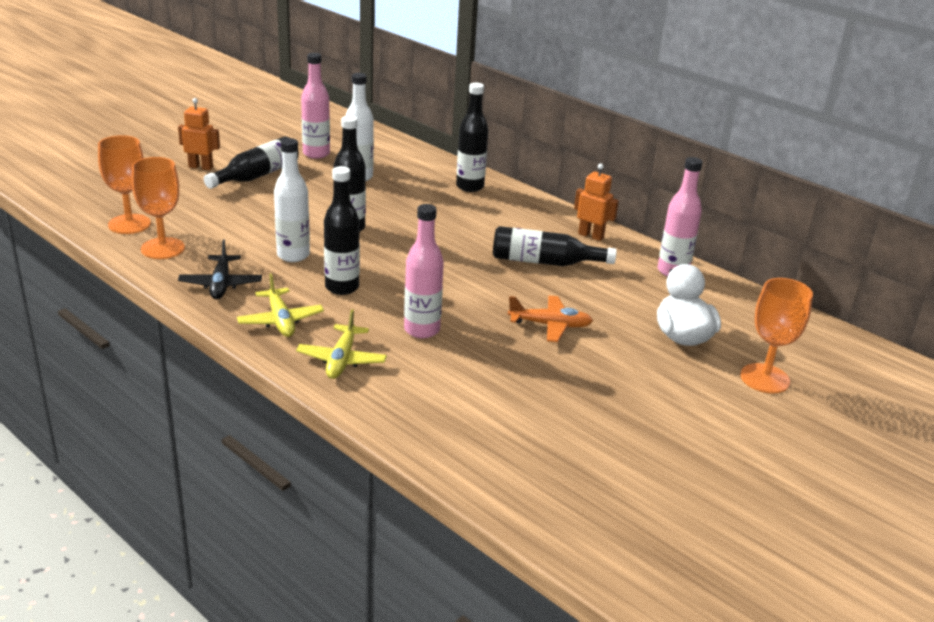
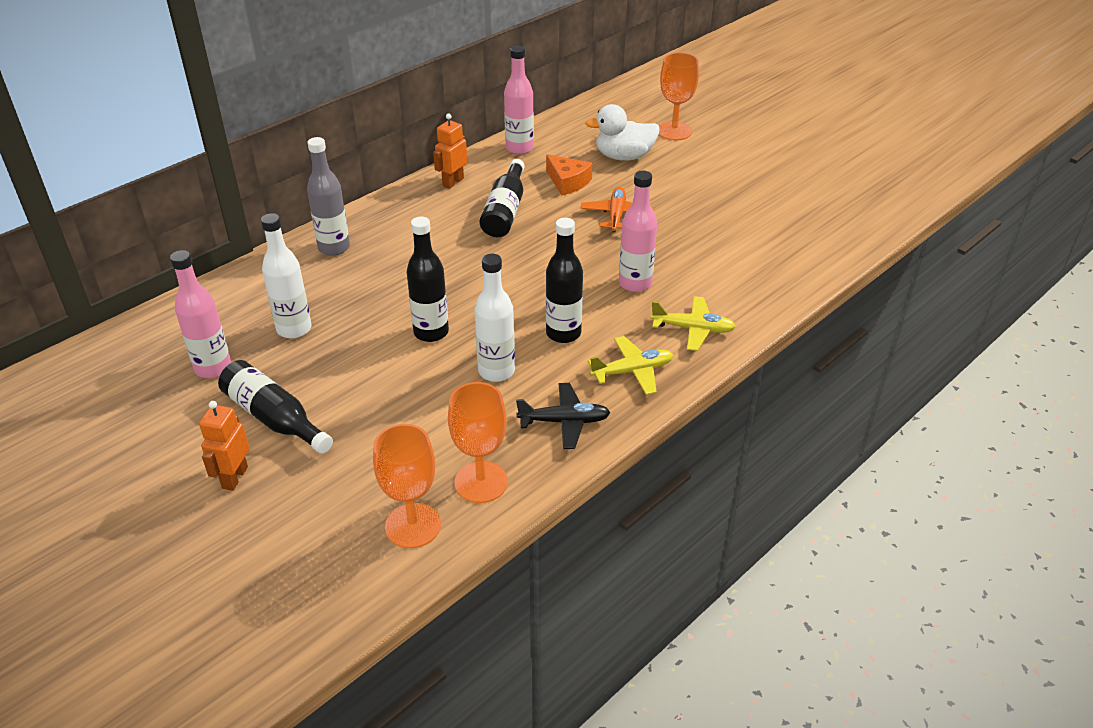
camera: 85 degrees left, 10 degrees up
(470, 187) = (334, 248): black bottle -> grey bottle
(611, 298) = (567, 182): none -> orange cheese

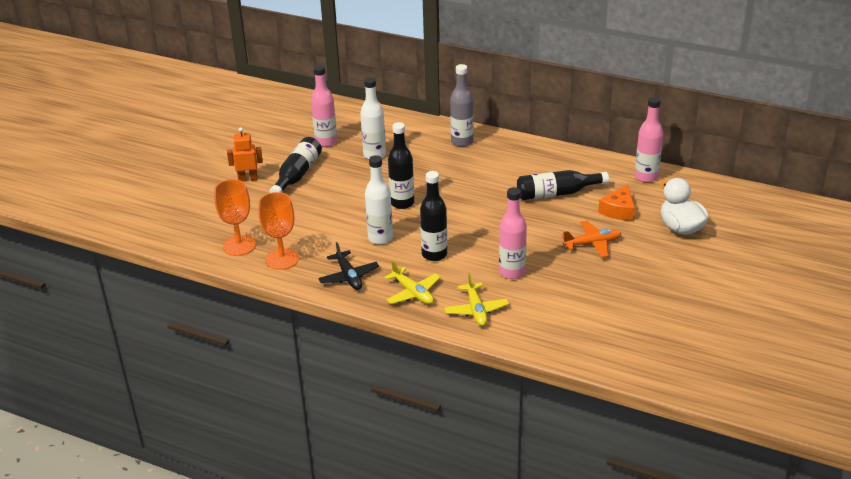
camera: 70 degrees right, 5 degrees down
(453, 182) = (574, 162): orange robot -> none
(674, 131) = (747, 244): orange goblet -> none

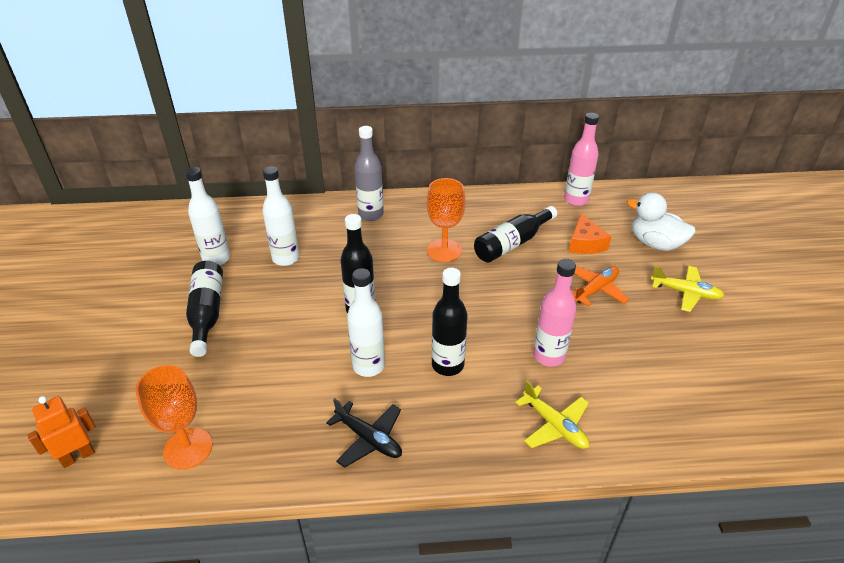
camera: 30 degrees left, 5 degrees up
(248, 179) = (143, 340): orange robot -> orange robot (78, 456)
(282, 259) = (262, 447): orange goblet -> orange goblet (444, 250)
(326, 142) = (216, 259): pink bottle -> white bottle
(413, 293) = (464, 431): yellow plane -> yellow plane (685, 293)

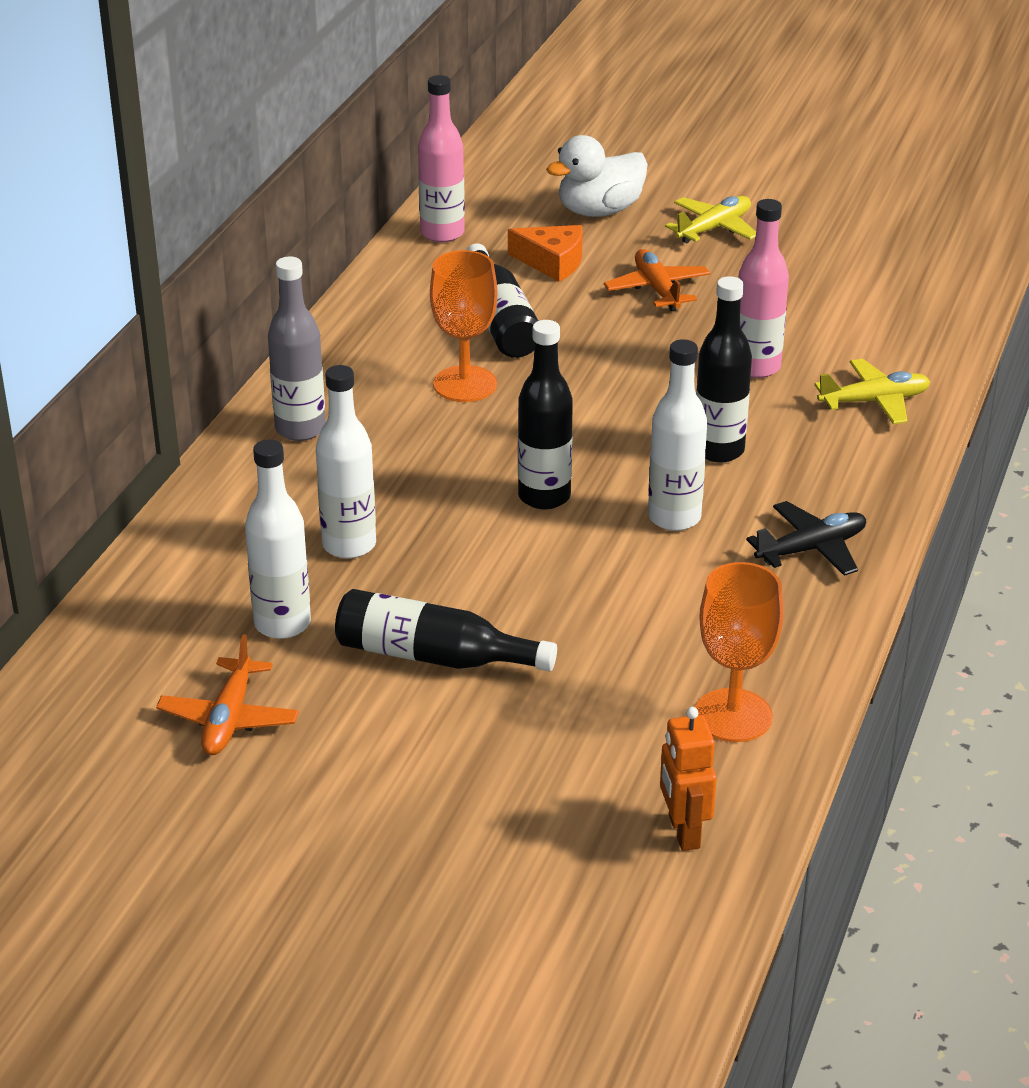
camera: 65 degrees left, 5 degrees down
(142, 267) = (229, 719): none -> orange plane

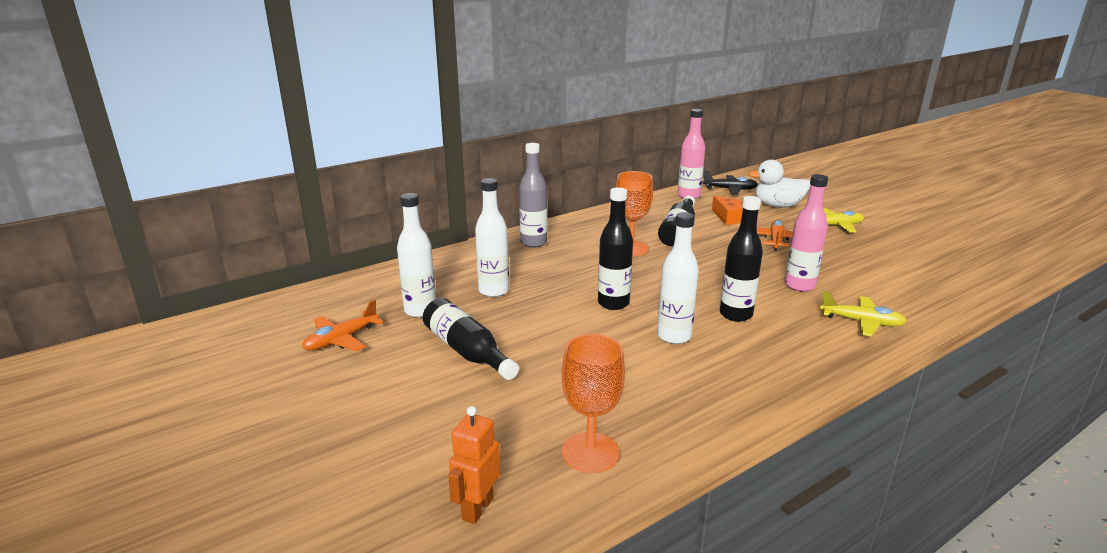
camera: 35 degrees right, 10 degrees down
(811, 549) = (743, 381): black plane -> black plane (730, 189)

